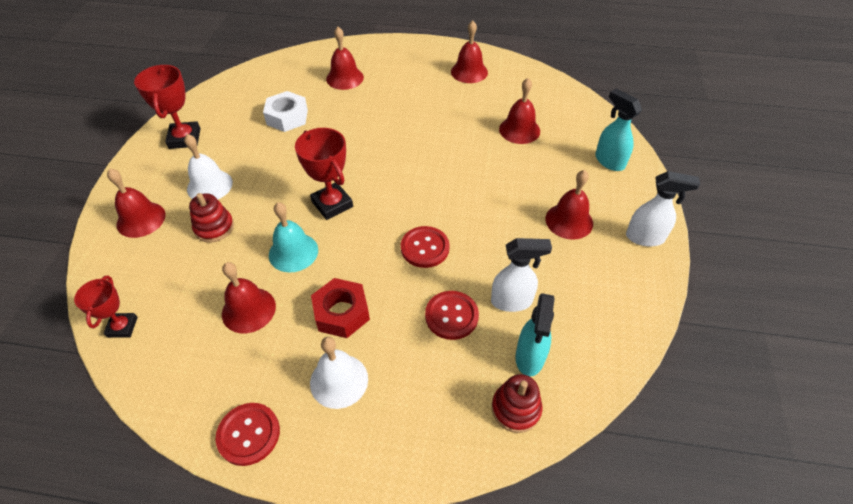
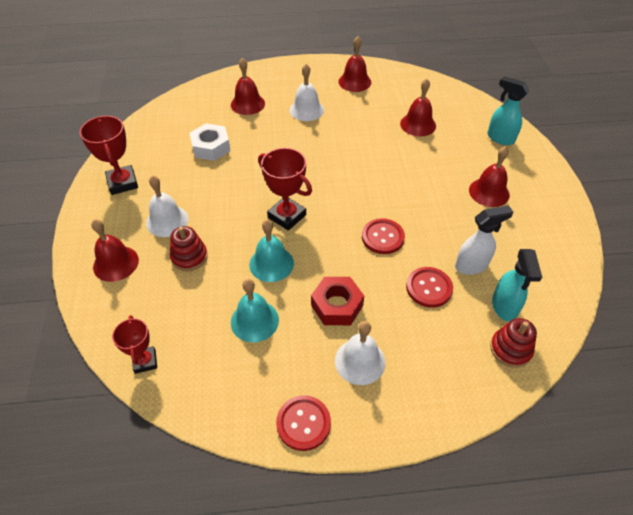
camera: 15 degrees left, 0 degrees up
(248, 310) = (254, 321): red bell -> turquoise bell
(403, 94) = (306, 110): none -> white bell
(645, 237) = (552, 194): white spray bottle -> none

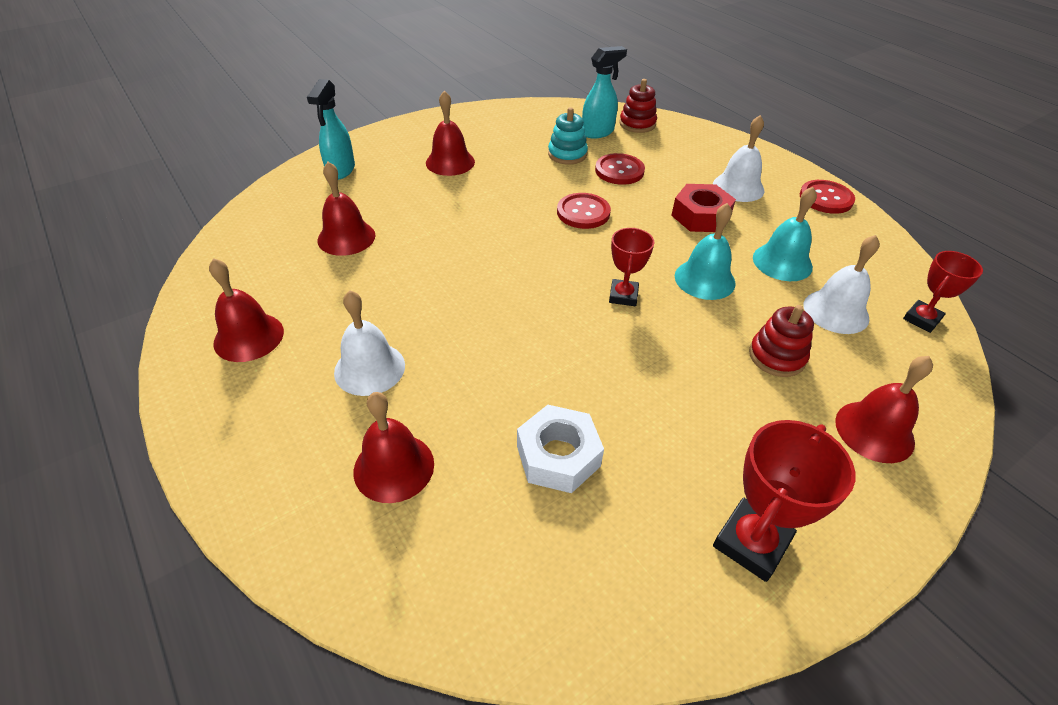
camera: 120 degrees left, 5 degrees down
(167, 221) = (753, 417): white bell -> white bell (836, 311)
(287, 216) = (623, 296): red trophy -> red trophy, size x0.65
(472, 266) = (567, 154): white spray bottle -> turquoise stacking toy

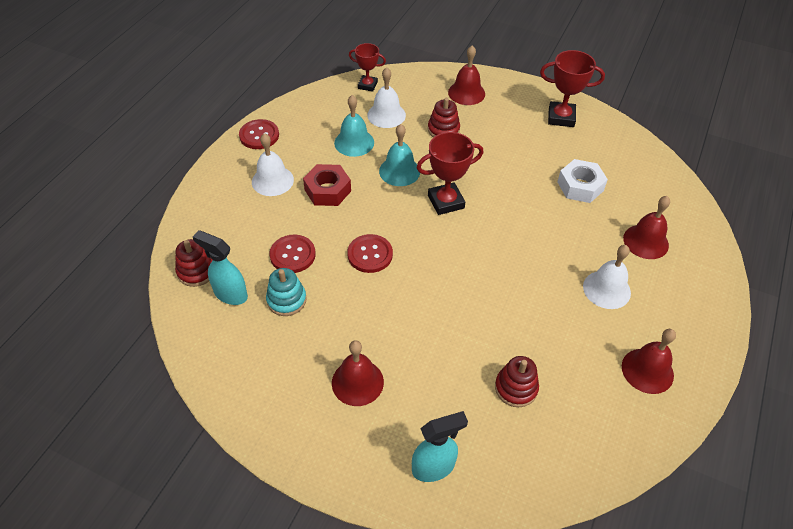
camera: 120 degrees left, 5 degrees up
(346, 237) = (516, 388): red bell -> red stacking toy
(623, 296) = (446, 202): red trophy -> red trophy, size x1.55

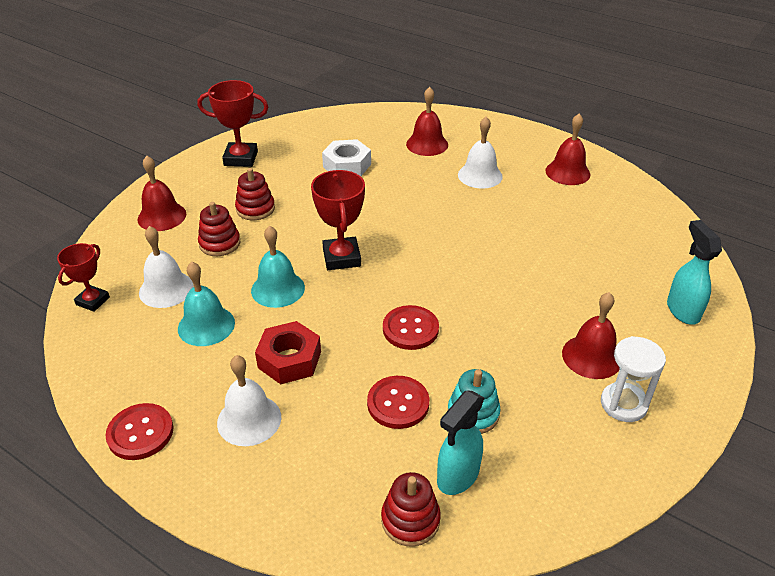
camera: 80 degrees left, 10 degrees down
(305, 404) = (623, 404): none -> white hourglass
(516, 388) = (590, 246): red stacking toy -> red stacking toy (255, 209)
(561, 117) = (241, 158): red trophy -> red trophy turned 75 degrees clockwise

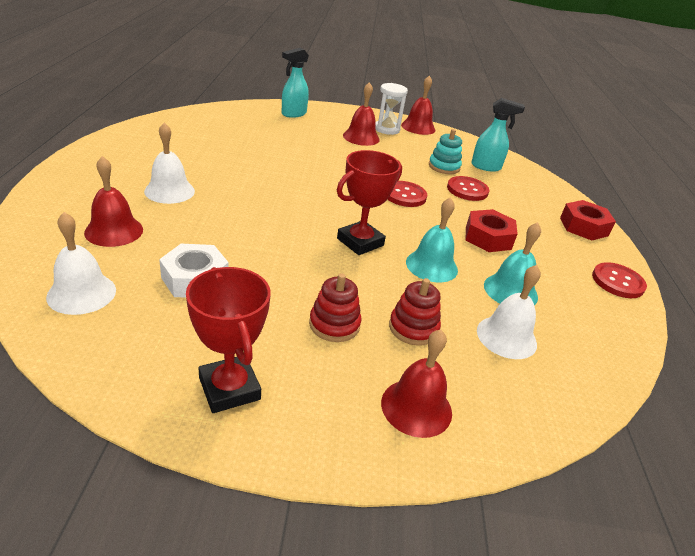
camera: 125 degrees left, 5 degrees down
(93, 301) = (578, 385): red trophy -> none
(244, 490) = (583, 227): none -> red nut
(249, 419) = (548, 239): white bell -> white bell (81, 293)
(410, 520) = (524, 176): red stacking toy -> none
(567, 172) = (140, 150): red bell -> red bell (418, 127)

